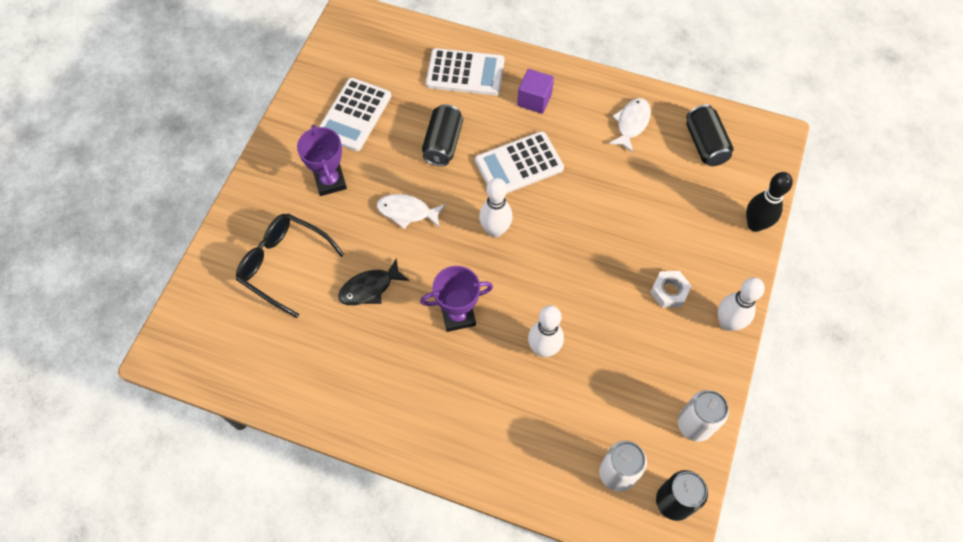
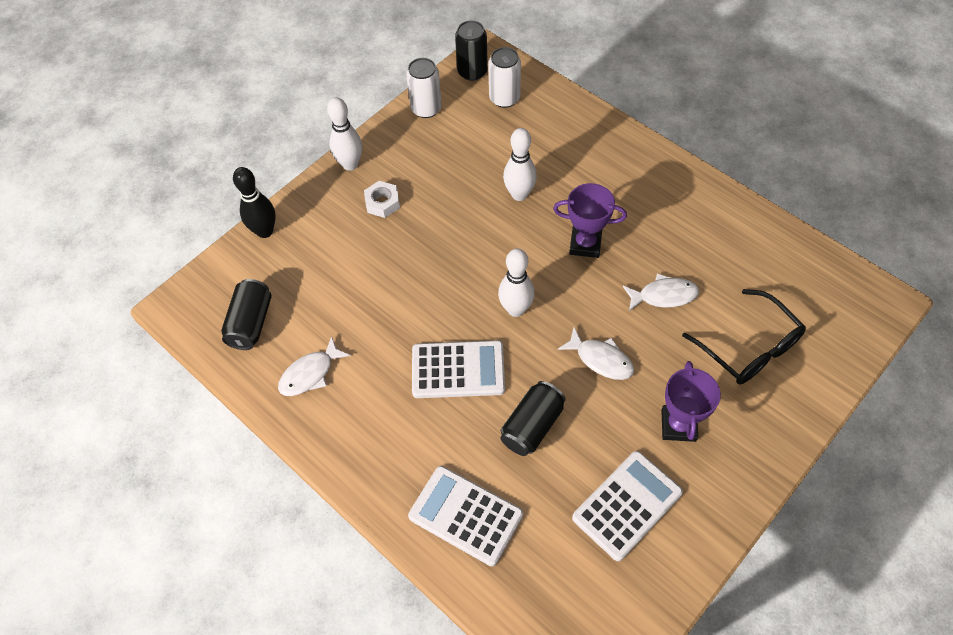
camera: 155 degrees left, 5 degrees down
(369, 288) = (663, 295): black fish -> white fish
(534, 99) = (400, 444): purple cube -> none

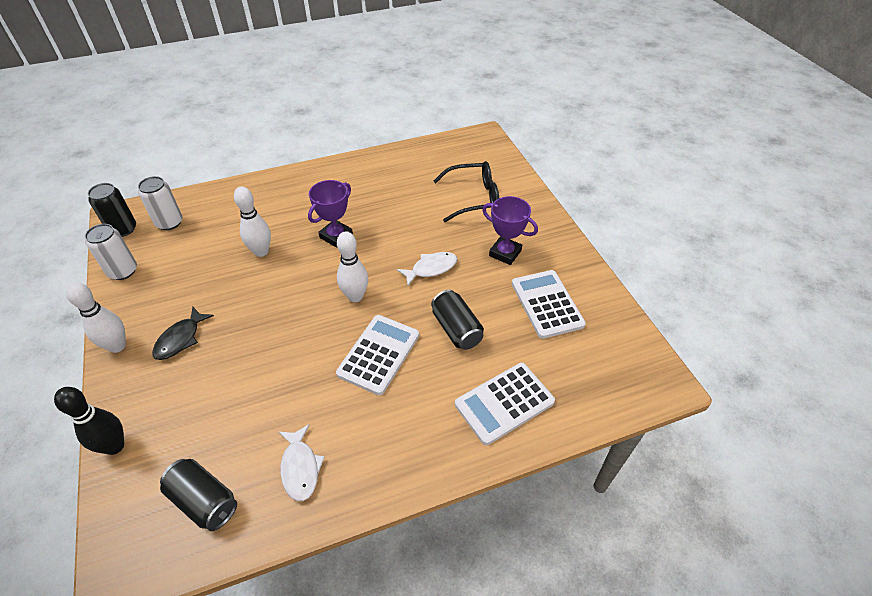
camera: 65 degrees left, 10 degrees down
(382, 203) = (180, 339): white nut -> black fish
(663, 295) = (408, 217): white fish -> none

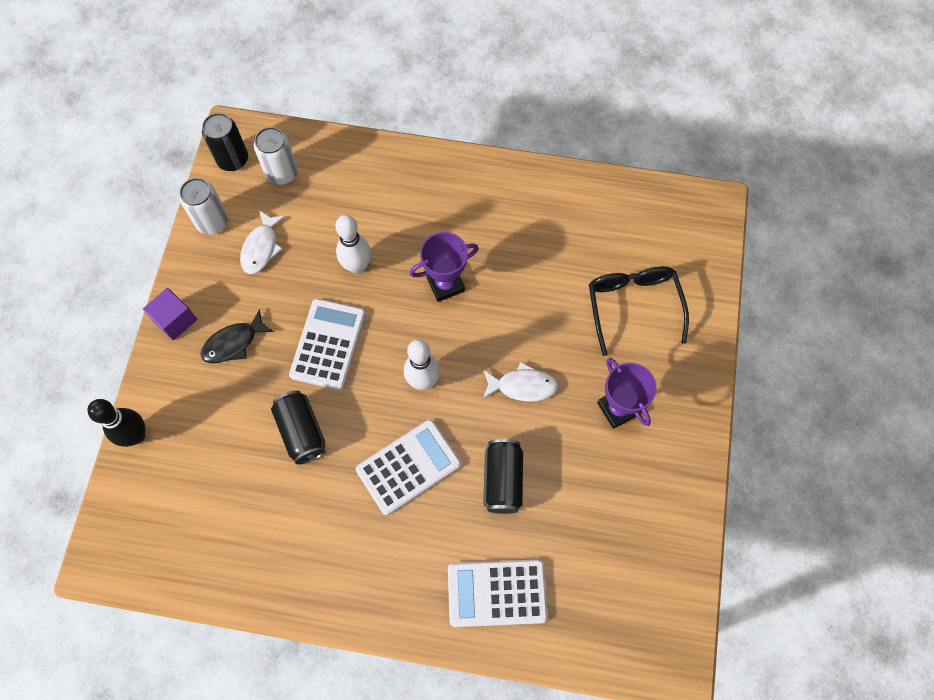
camera: 30 degrees right, 20 degrees up
(117, 346) = (175, 320): white bowling pin -> purple cube
(204, 501) = (187, 535): black can -> black can (301, 431)
(300, 467) = (277, 550): white fish -> white fish (261, 248)
(473, 198) = (633, 306): black glasses -> black glasses turned 120 degrees counterclockwise
(546, 304) = (618, 502): white calculator -> white calculator (328, 344)

